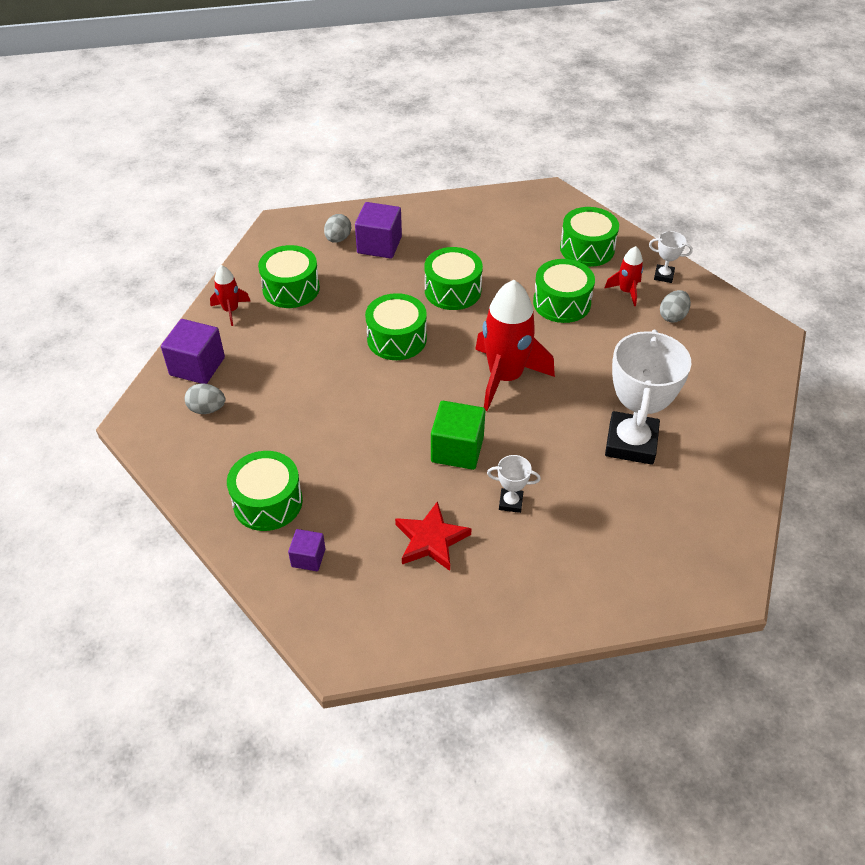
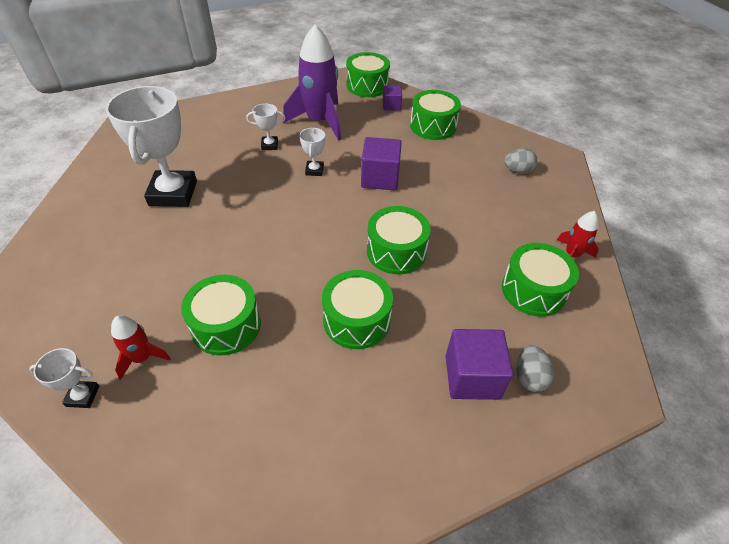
camera: 165 degrees right, 0 degrees up
(197, 366) = (554, 199): purple cube -> purple cube (380, 178)
(431, 540) = (319, 121): red star -> purple rocket
(457, 449) = (314, 170): green cube -> white trophy
(505, 377) = (283, 230): red rocket -> none
(587, 249) = (185, 429): green drum -> green drum (367, 86)
(672, 316) = (92, 330): grey egg -> none

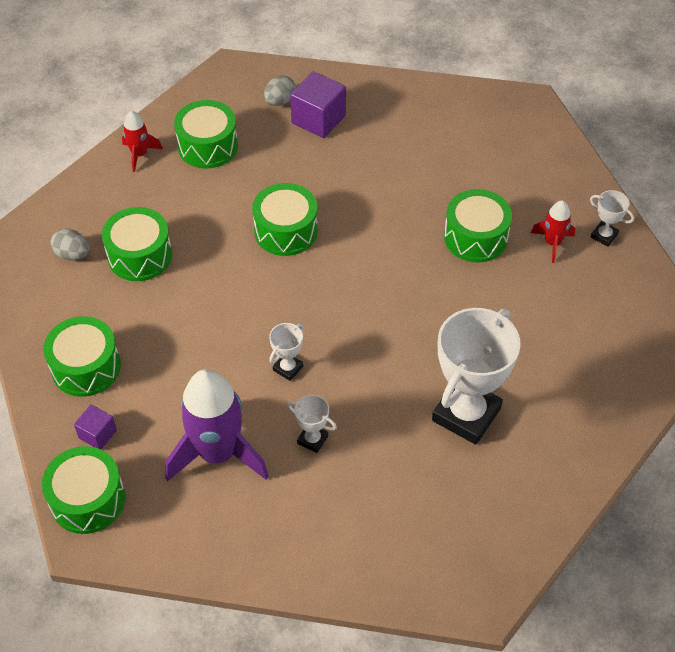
camera: 145 degrees left, 5 degrees up
(357, 320) = (368, 192): green drum -> green drum (140, 255)
(380, 178) = (225, 320): purple cube -> none

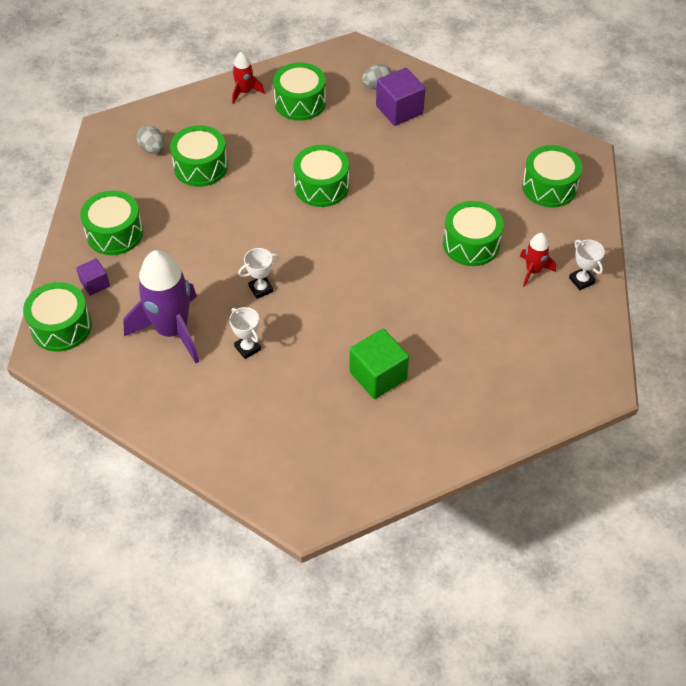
camera: 25 degrees right, 0 degrees up
(466, 414) = (378, 375): white trophy -> green cube
(516, 150) = (549, 187): none -> green drum

